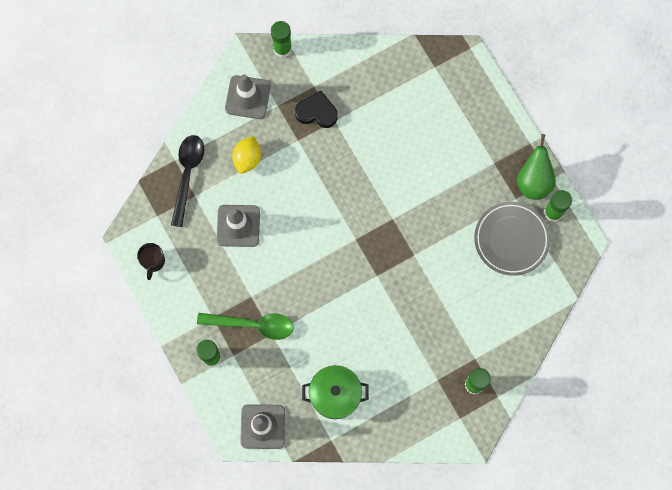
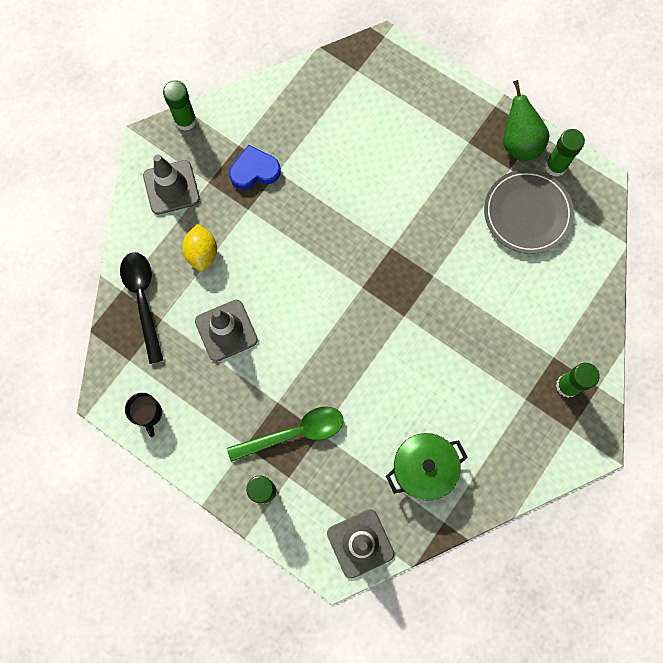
camera: 25 degrees left, 0 degrees up
(317, 112) = (254, 170): black heart -> blue heart

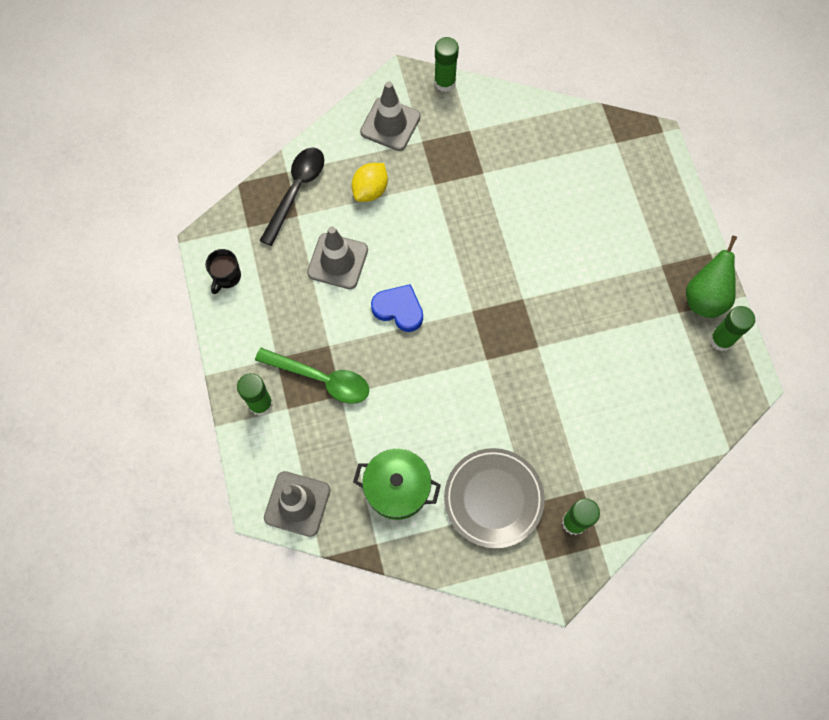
camera: 40 degrees right, 5 degrees down
(254, 170) = (465, 159): blue heart -> blue heart (399, 309)
(527, 213) = (662, 358): grey plate -> grey plate (493, 498)

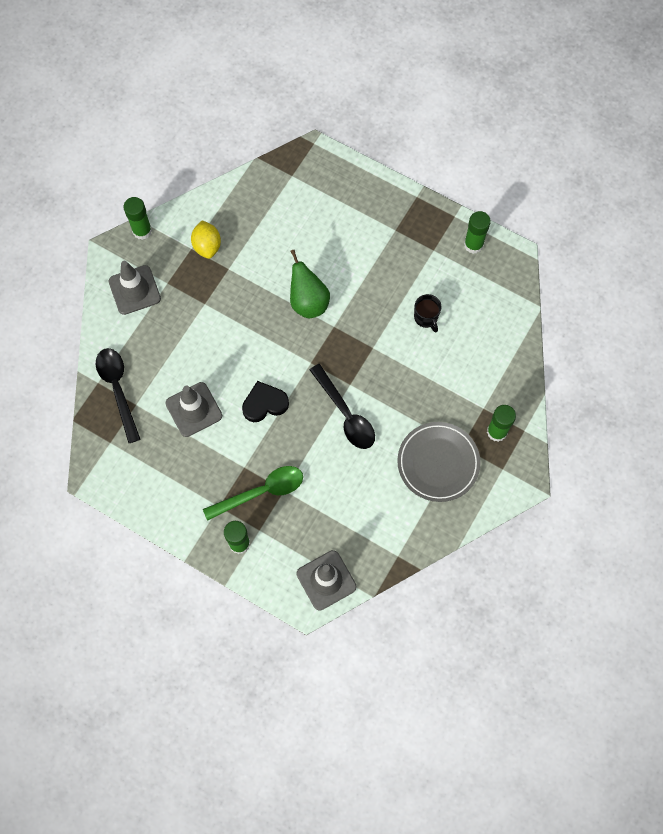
camera: 45 degrees left, 0 degrees up
(226, 277) = (131, 486): black mug -> black mug (426, 318)
(370, 190) = (167, 345): yellow lemon -> yellow lemon (207, 246)
(397, 488) = (376, 512): green pot -> none
(399, 309) = (264, 404): blue heart -> black heart
(457, 381) = (345, 414): none -> black spoon
(705, 298) = (439, 227): green pear -> green pear (308, 302)

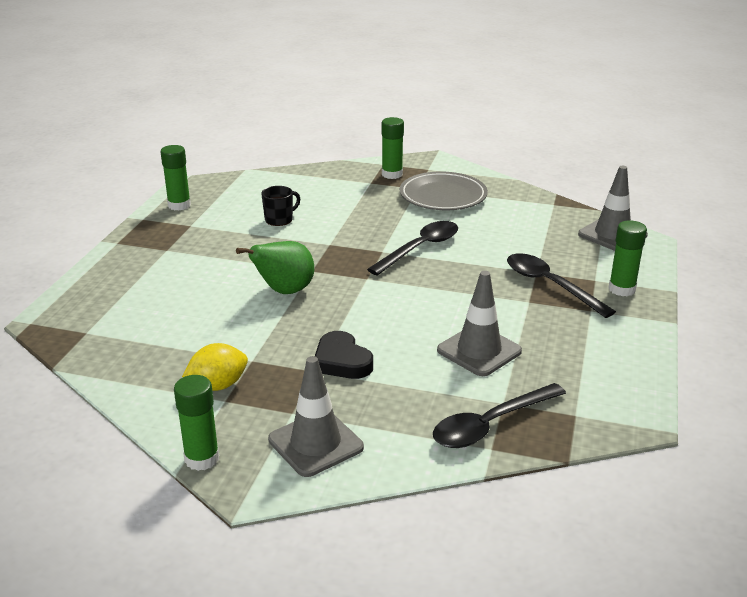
camera: 105 degrees left, 40 degrees down
(261, 492) = (550, 285): green spoon -> black spoon
(264, 404) = (438, 300): black heart -> black heart (342, 361)

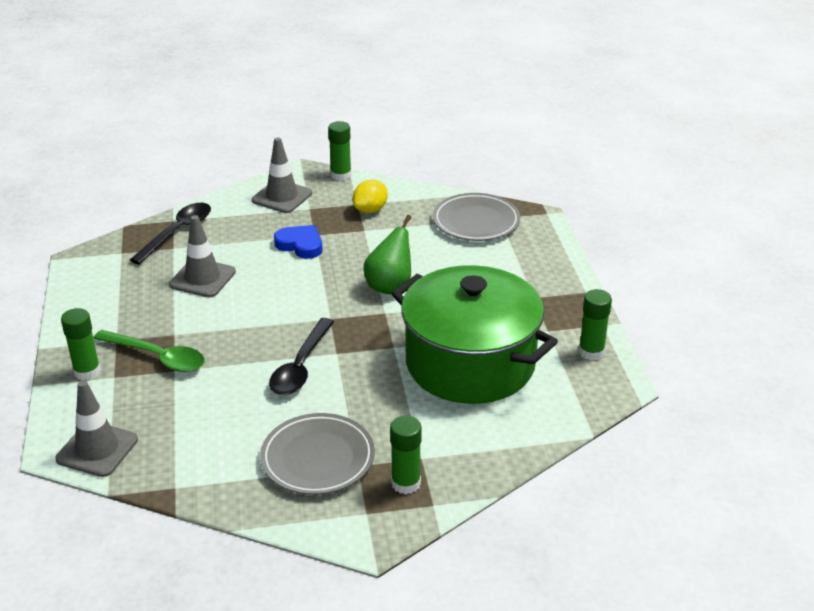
camera: 155 degrees right, 5 degrees up
(118, 334) = (476, 222): none -> grey plate
(279, 219) = (470, 363): black mug -> green pot
(342, 361) = (300, 245): black heart -> blue heart
(550, 285) = (157, 357): black spoon -> green spoon

